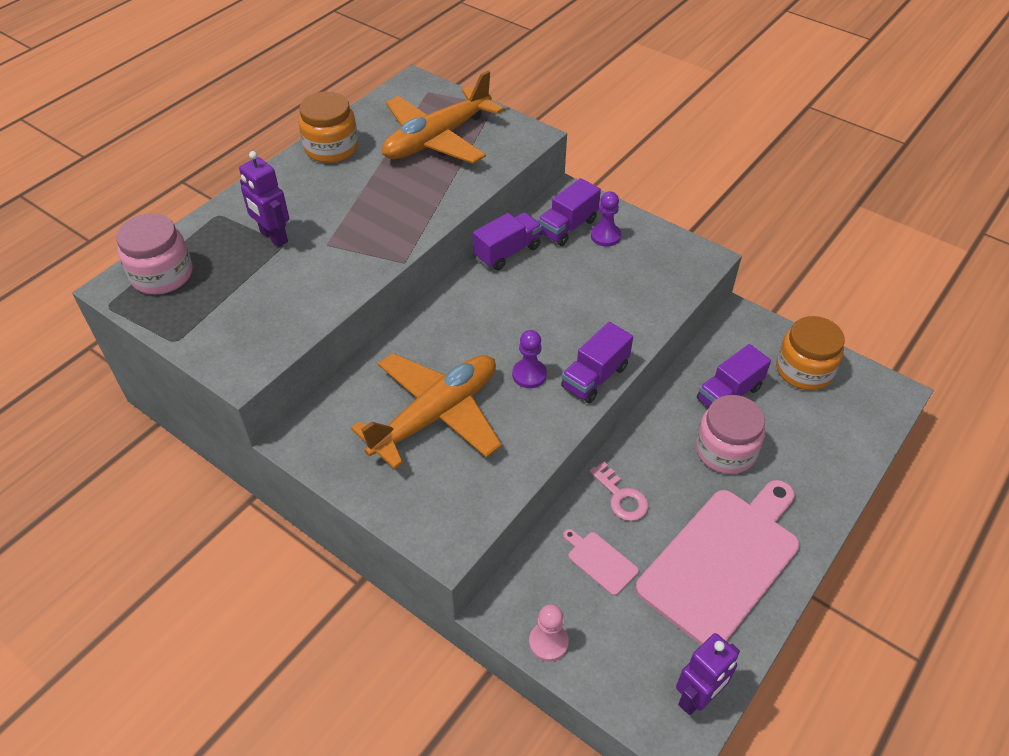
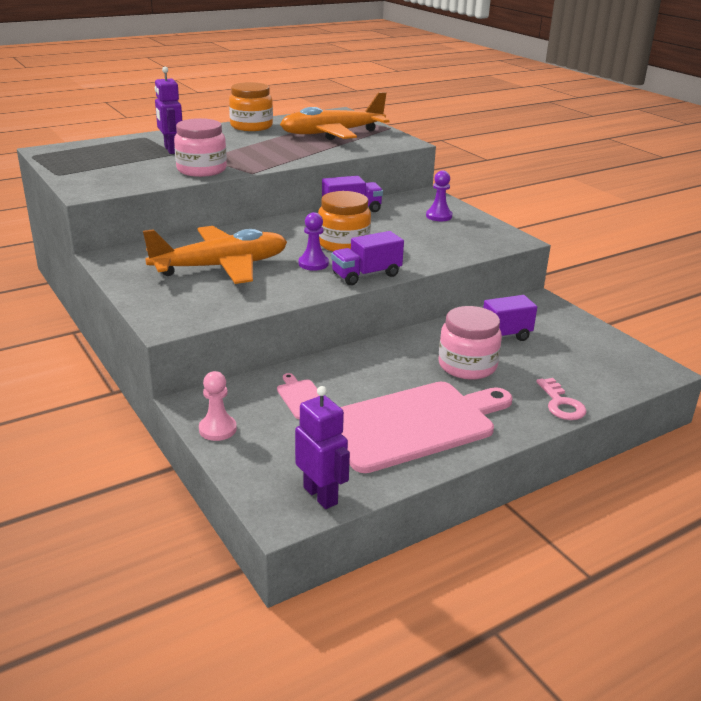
camera: 20 degrees right, 20 degrees down
(162, 275) = (80, 151): pink jar -> pink jar (201, 170)
(567, 227) = (411, 207): purple truck -> none
(621, 497) = (352, 369): pink key -> pink key (561, 404)
(697, 697) = (321, 495): purple robot -> purple robot turned 105 degrees counterclockwise
(804, 370) = (578, 339): orange jar -> orange jar (343, 244)

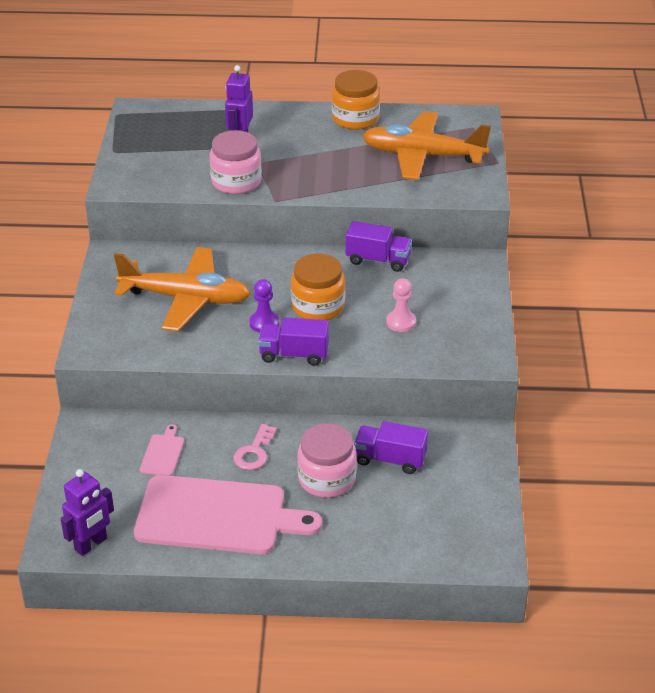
camera: 35 degrees right, 10 degrees up
(217, 429) = (77, 456): pink pawn -> pink pawn (401, 322)
(321, 495) = (91, 544): purple robot -> purple robot turned 45 degrees clockwise
(438, 216) = (453, 299): purple pawn -> none
(561, 404) = (358, 552): pink key -> pink key (254, 452)

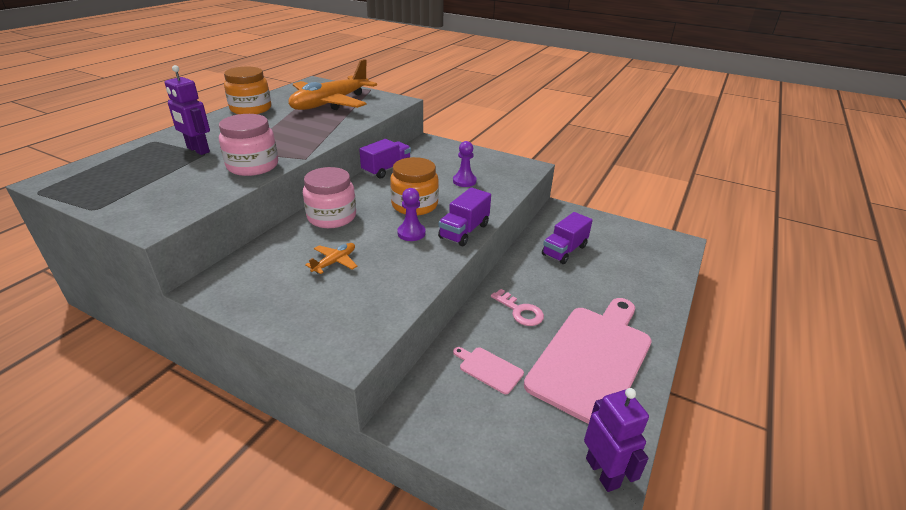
camera: 65 degrees left, 5 degrees down
(186, 298) = (334, 262): orange plane -> orange plane, size x0.40
(327, 479) = (572, 284): pink jar -> pink jar (332, 217)
(401, 322) = (464, 181): pink pawn -> purple pawn

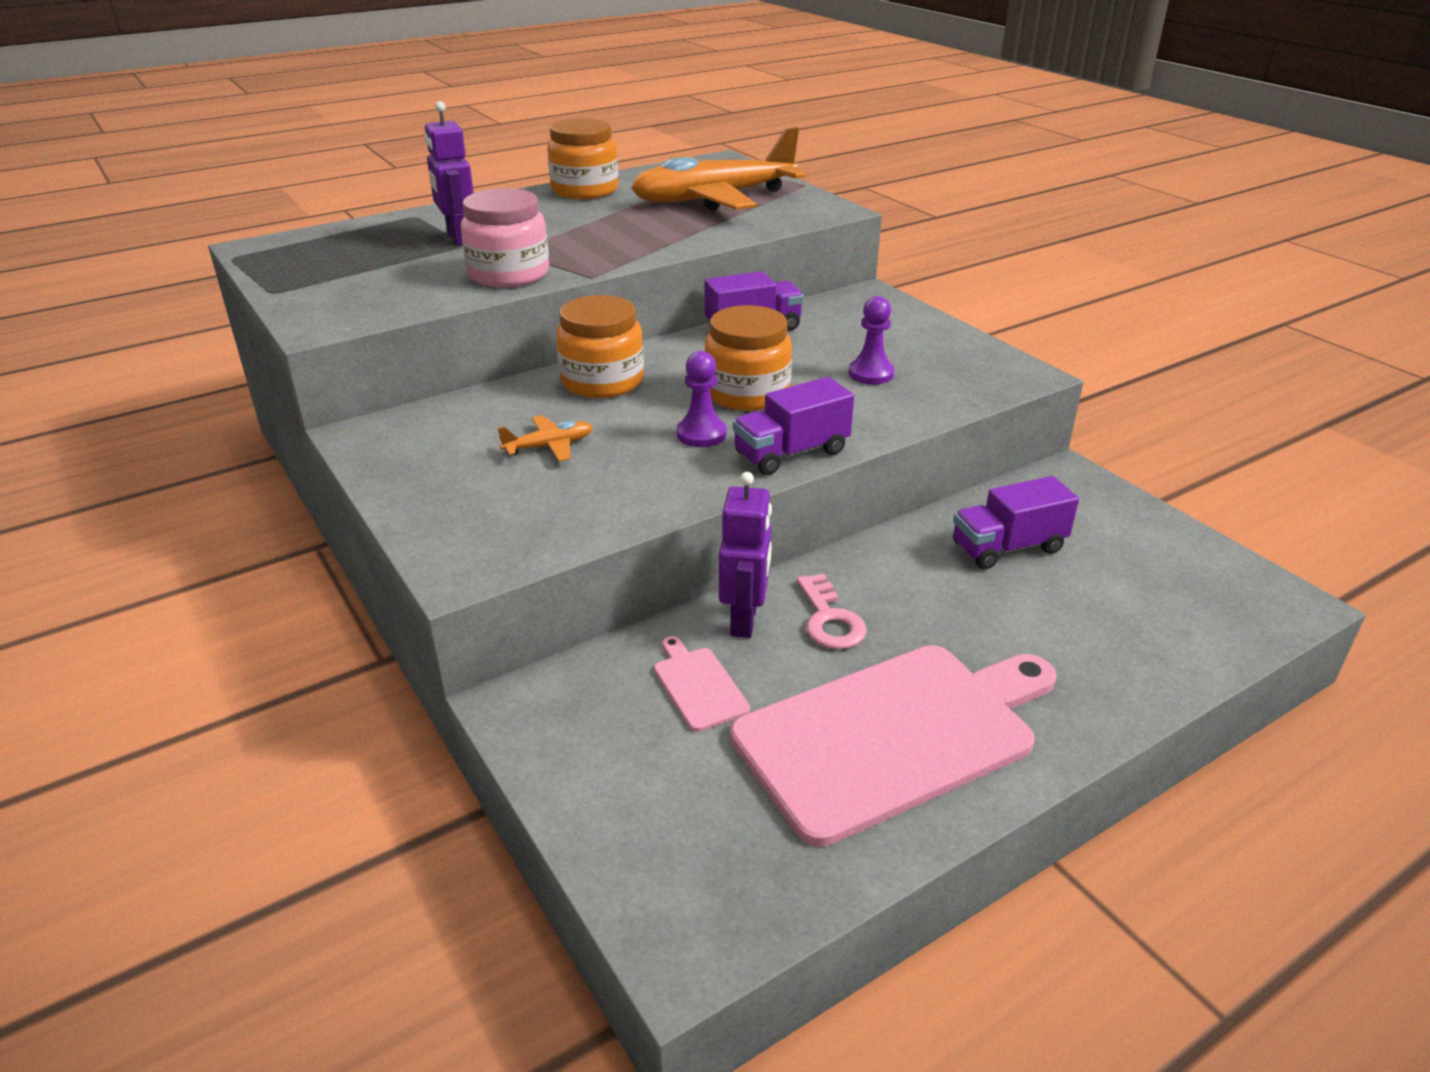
camera: 30 degrees right, 0 degrees up
(332, 217) = (602, 381): pink jar -> orange jar
(602, 472) = (748, 901): purple robot -> purple robot (744, 620)

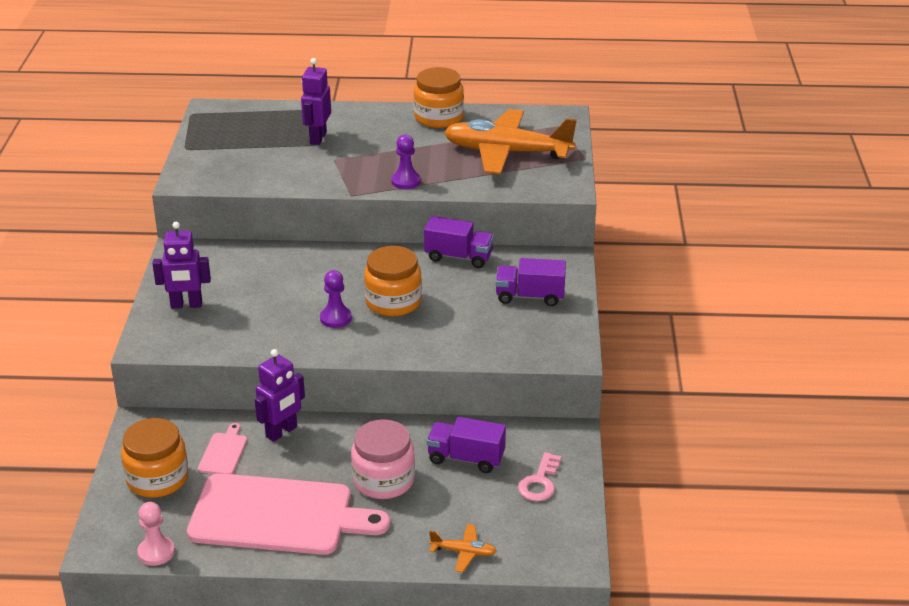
camera: 35 degrees right, 0 degrees up
(461, 494) = (186, 305): none -> purple robot
(509, 274) = (311, 177): pink jar -> pink jar (383, 480)
(549, 446) = (255, 294): orange plane -> orange plane (463, 552)
(602, 381) = (328, 263): orange jar -> orange jar (157, 479)
(790, 899) = (156, 552): none -> pink pawn
(791, 453) = (365, 349): purple truck -> purple truck (530, 296)
(830, 619) = (321, 451): pink key -> pink key (540, 482)
(871, 374) = (480, 317): purple pawn -> purple pawn (406, 181)

